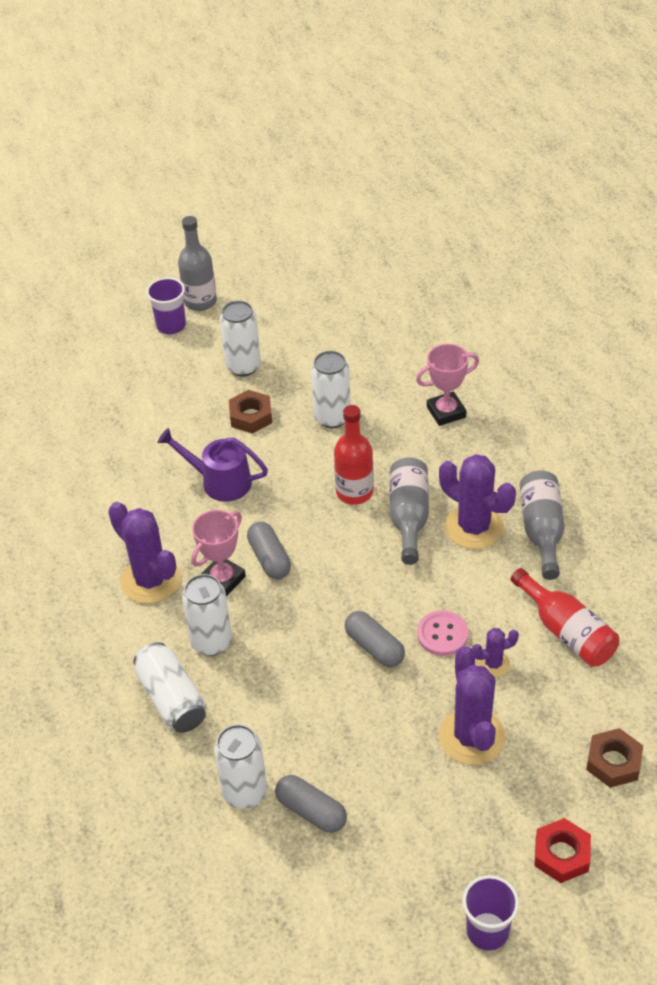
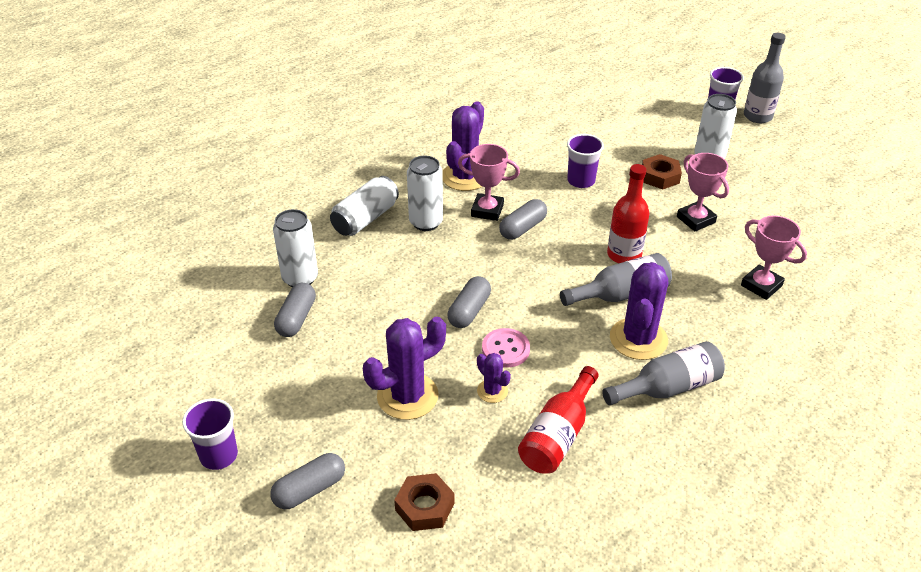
camera: 65 degrees right, 5 degrees down
(219, 481) = (581, 181): purple watering can -> purple cup
(332, 417) = (695, 220): white can -> pink trophy
(561, 854) = (309, 489): red nut -> grey capsule

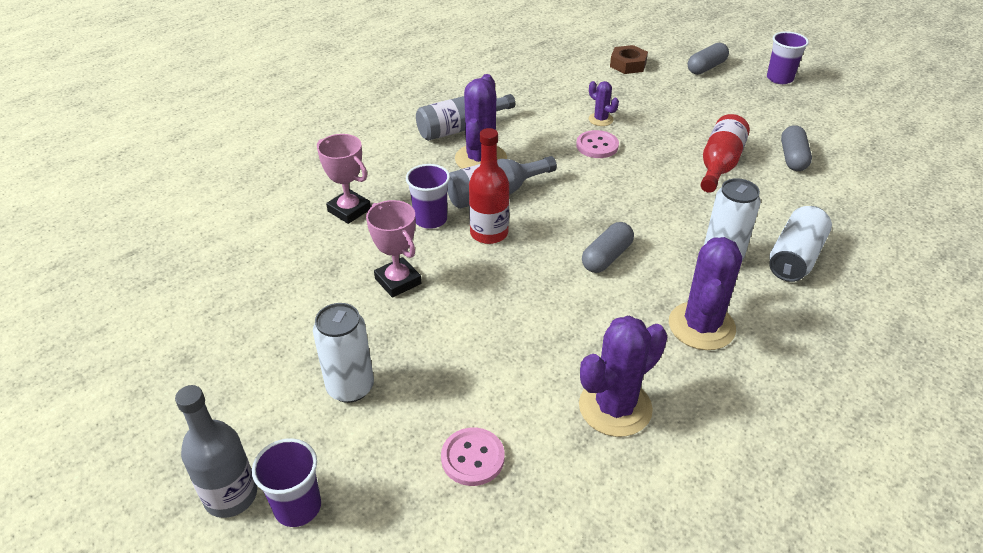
camera: 175 degrees right, 0 degrees up
(300, 278) = (817, 190): white can -> none
(407, 396) = (666, 113): purple cactus -> purple cactus (615, 407)
(469, 311) = (638, 172): grey capsule -> none
(487, 210) = (655, 277): pink trophy -> none
(558, 435) = (546, 99): red bottle -> red bottle (719, 165)
(581, 181) = (542, 330): purple cup -> purple cup (430, 219)
(625, 123) = (472, 458): none -> pink button
(660, 176) = (431, 345): brown nut -> none

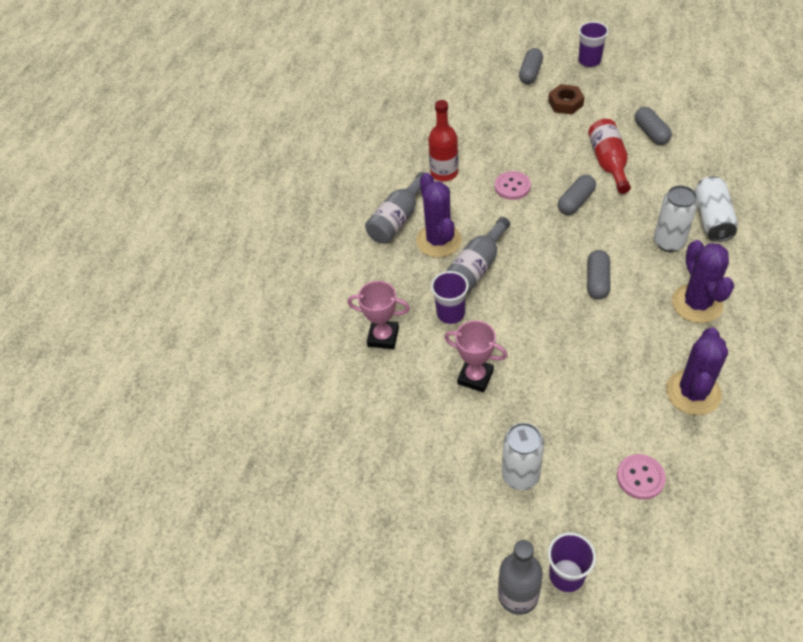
camera: 25 degrees left, 10 degrees up
(489, 233) = (502, 303): red bottle -> red bottle (444, 173)
(600, 119) = (494, 160): purple cactus -> none
(628, 64) = (471, 96): brown nut -> brown nut (565, 103)
(651, 182) = (576, 202): none -> grey capsule

